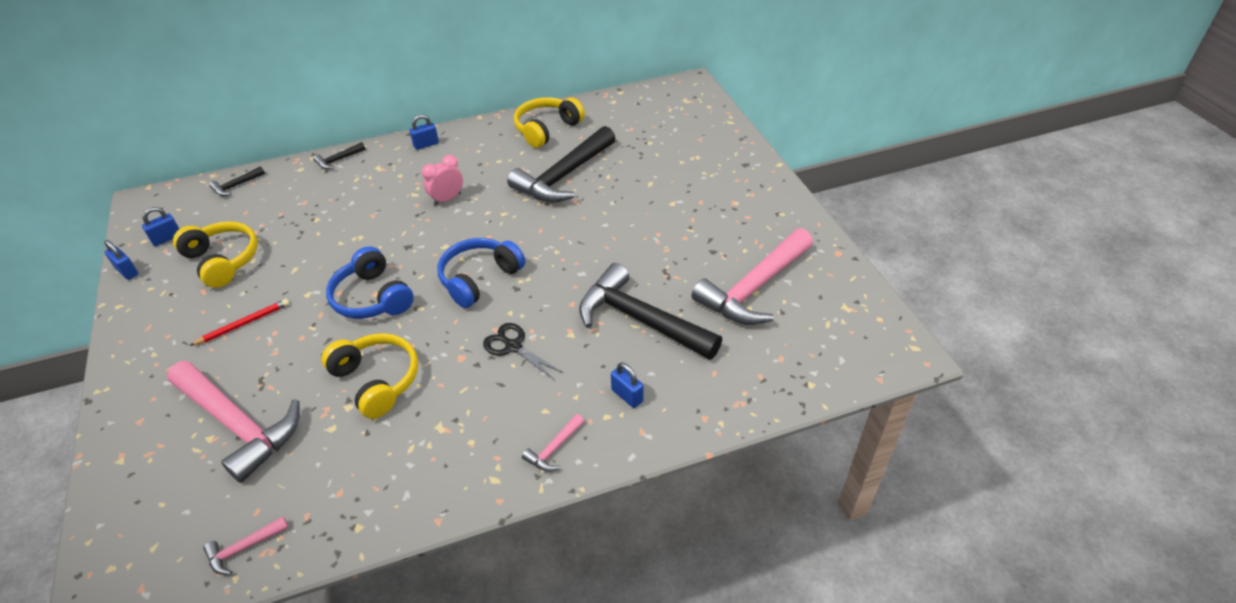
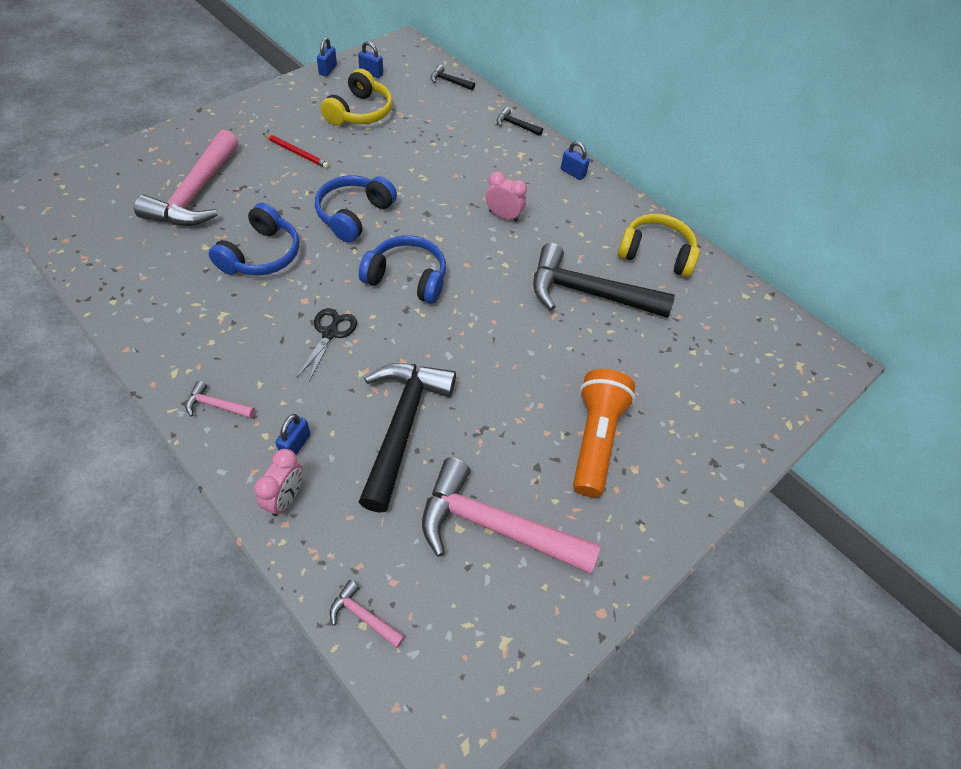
camera: 60 degrees right, 10 degrees up
(243, 548) = (85, 244): pink hammer -> pink hammer (363, 616)
(377, 380) = (261, 255): yellow headphones -> blue headphones
(679, 413) = (285, 498): none -> pink clock
(702, 214) = (595, 439): none -> orange flashlight

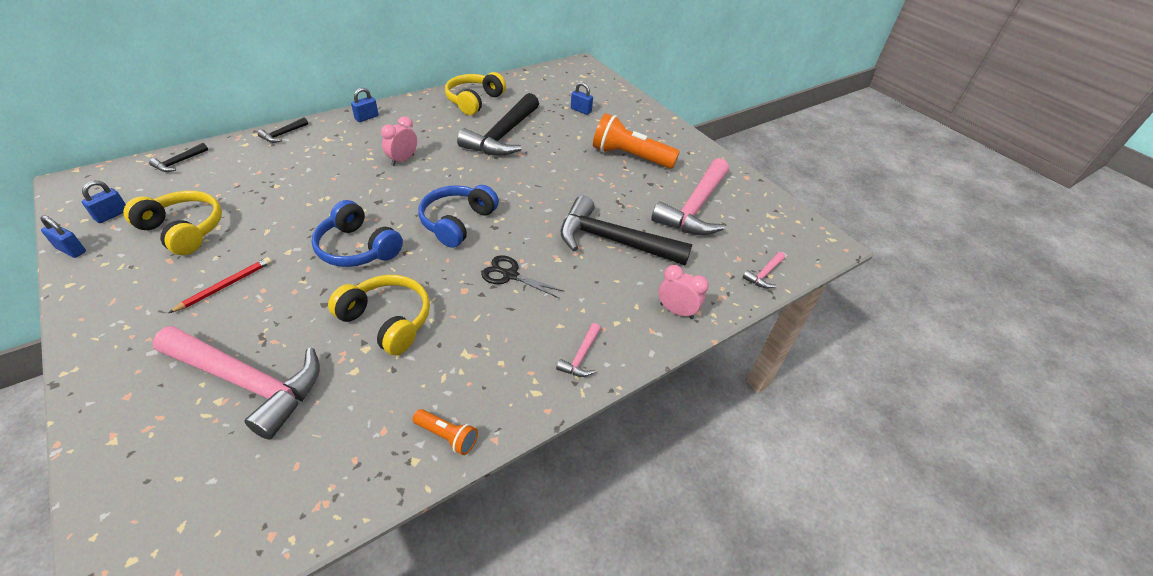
camera: 80 degrees left, 10 degrees down
(133, 317) = (447, 436): none -> orange flashlight
(261, 255) = (387, 321): blue headphones -> yellow headphones
(295, 445) = (627, 303): blue padlock -> blue padlock (581, 110)

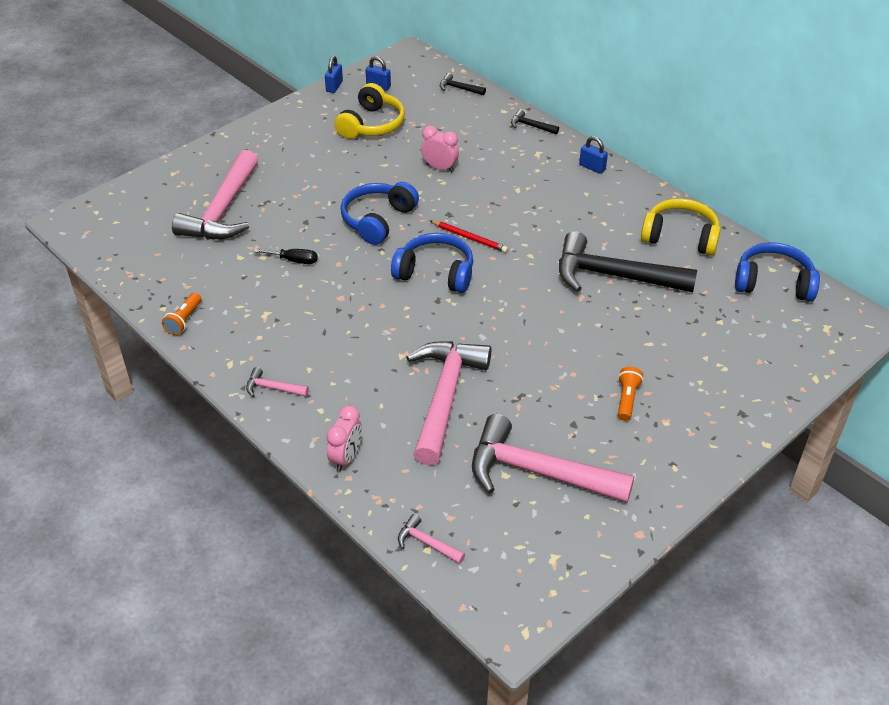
camera: 85 degrees right, 0 degrees up
(225, 286) = (314, 167): red pencil -> red pencil (469, 238)
(387, 321) = (294, 260): yellow headphones -> black screwdriver
(403, 160) = (525, 212): pink clock -> pink clock (440, 168)
(510, 275) = (368, 324): black scissors -> none
(536, 81) = (773, 283): none -> blue headphones
(581, 110) = (719, 337): blue padlock -> none
(613, 241) = (445, 396): black hammer -> pink hammer
(630, 157) = (627, 399): orange flashlight -> orange flashlight, size x0.48

